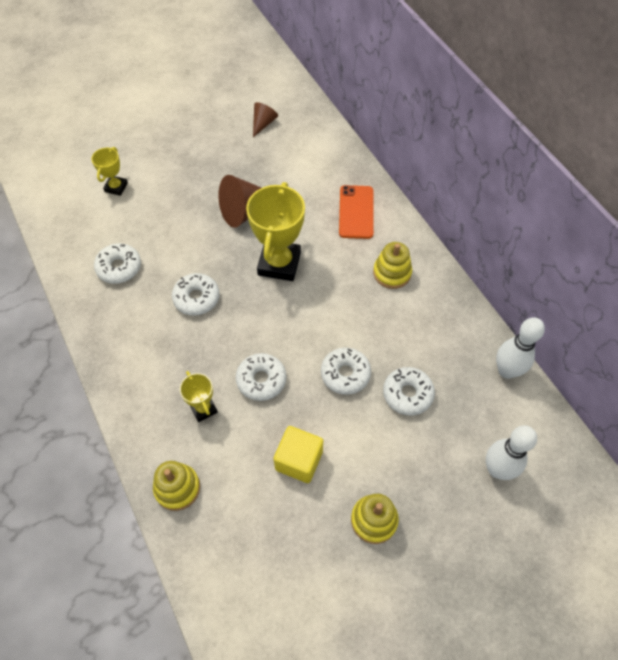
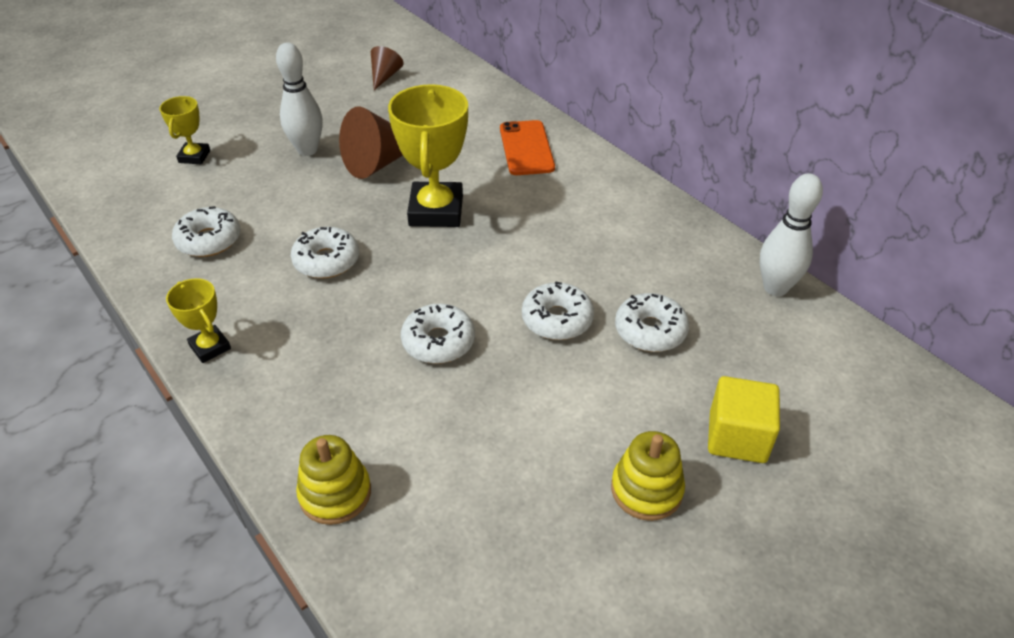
camera: 10 degrees left, 15 degrees down
(203, 408) = (359, 387): yellow trophy -> yellow trophy (210, 347)
(299, 460) = (515, 431): yellow cube -> yellow cube (737, 437)
(392, 273) = (590, 203): yellow stacking toy -> none
(497, 469) = (802, 401): white bowling pin -> white bowling pin (307, 150)

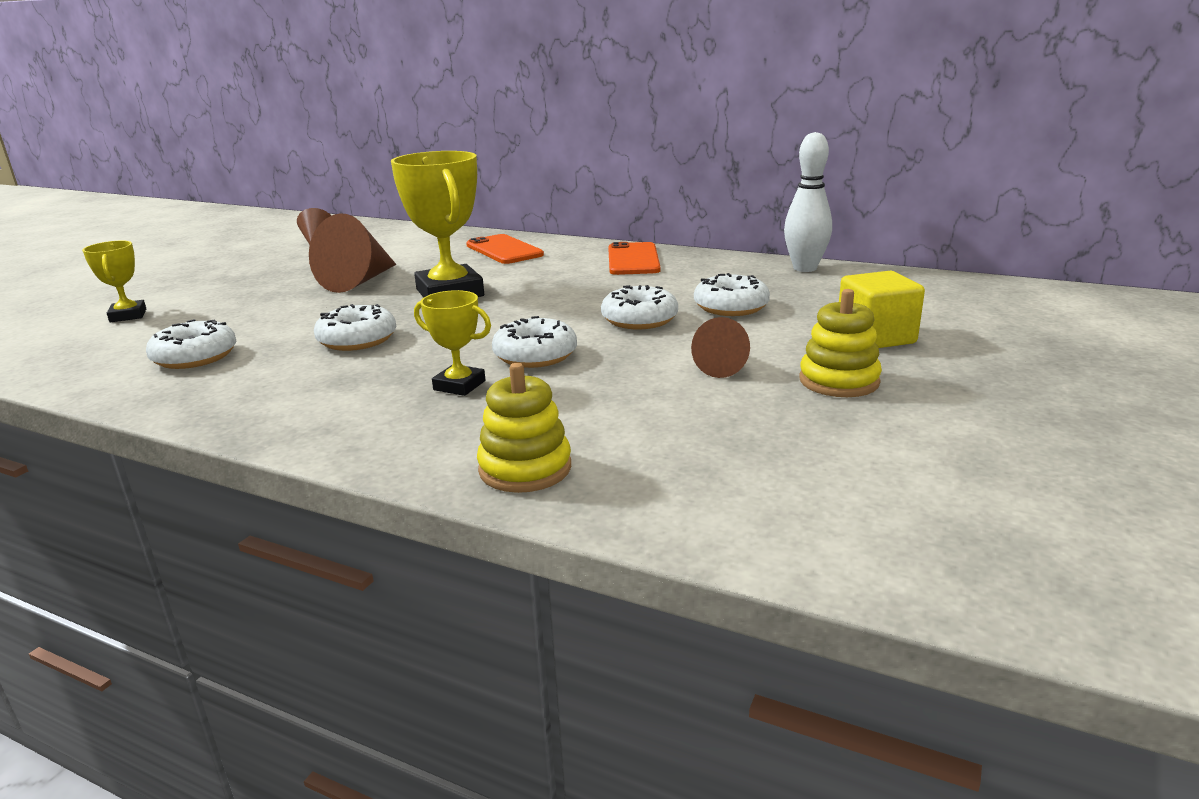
camera: 25 degrees left, 20 degrees down
(210, 347) = (262, 418): yellow trophy -> yellow trophy (459, 385)
(307, 150) = (269, 289): white bowling pin -> none
(570, 425) = (724, 367): none -> brown cone
(626, 209) = (633, 259): none -> orange phone

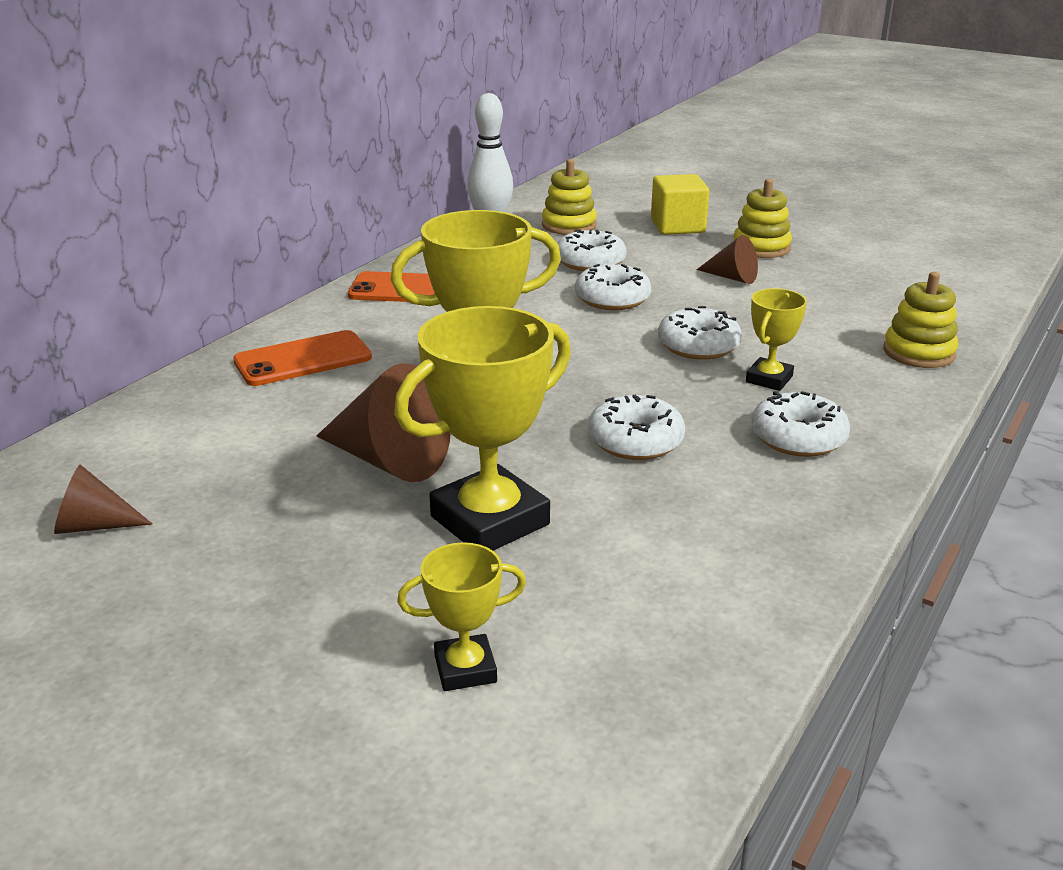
camera: 85 degrees left, 5 degrees up
(195, 357) = (675, 553): white donut -> white donut (798, 438)
(271, 309) = (490, 520): none -> yellow trophy
(830, 293) = (569, 225): none -> yellow stacking toy

